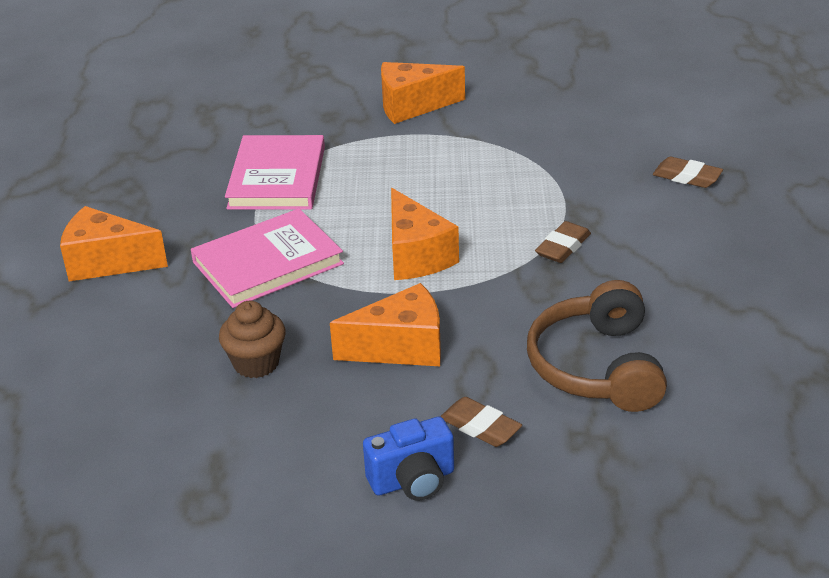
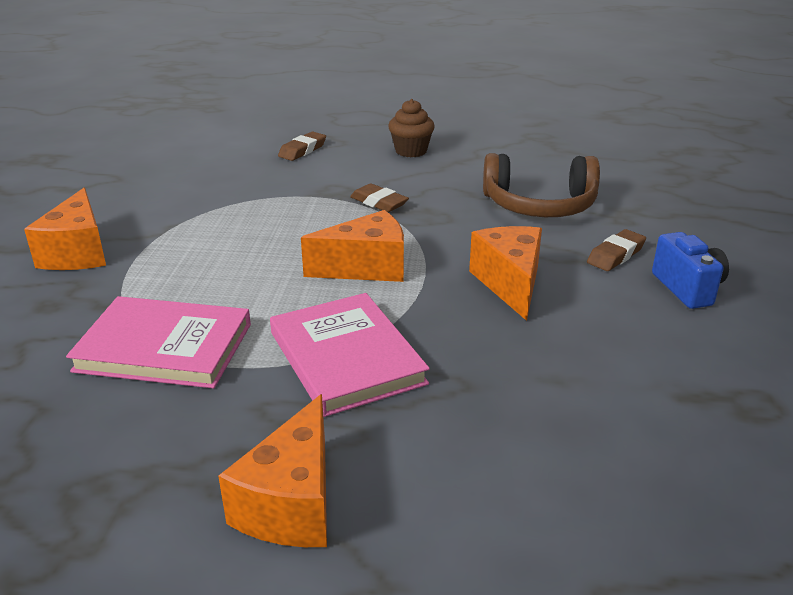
camera: 85 degrees left, 5 degrees down
(256, 363) = (530, 368): brown cupcake -> brown cupcake (411, 151)

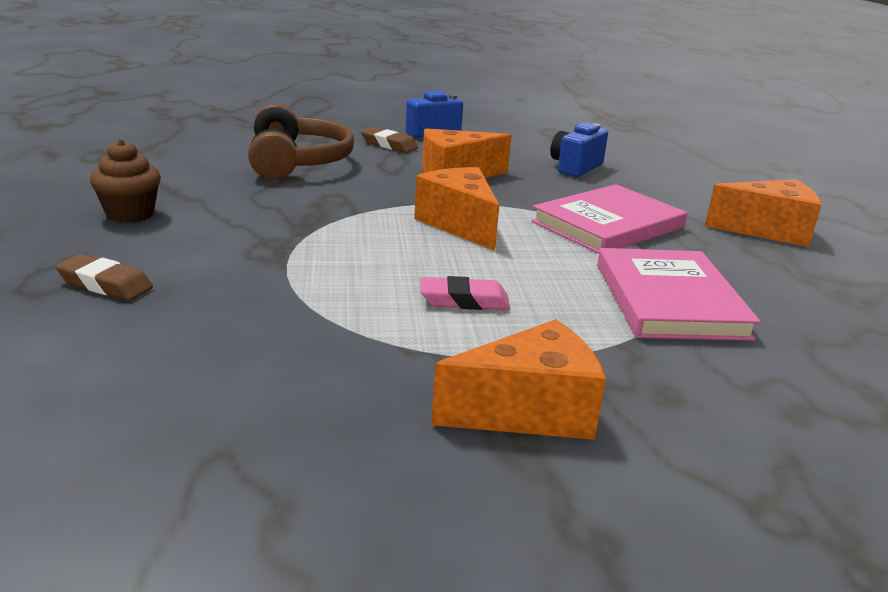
camera: 105 degrees left, 5 degrees down
(222, 251) = (464, 300): none -> pink eraser
(379, 203) = (302, 225): brown eraser -> none
(558, 383) = (575, 167): none -> blue camera

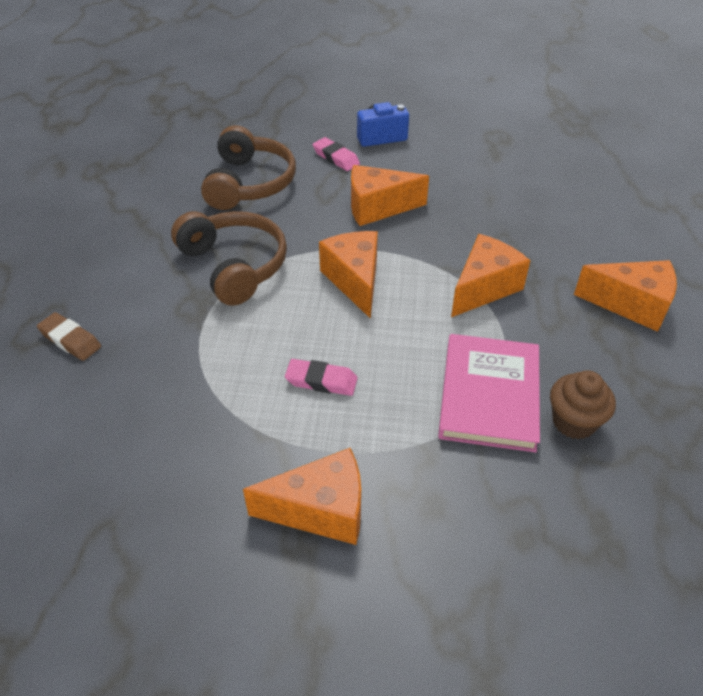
camera: 15 degrees right, 20 degrees up
(130, 214) = (104, 253): brown cupcake -> brown cupcake (574, 422)
(307, 218) = (234, 266): none -> brown headphones
(389, 145) = (336, 158): brown eraser -> pink eraser
(575, 167) = (493, 198): blue camera -> none
(608, 225) = (484, 288): pink book -> orange cheese

